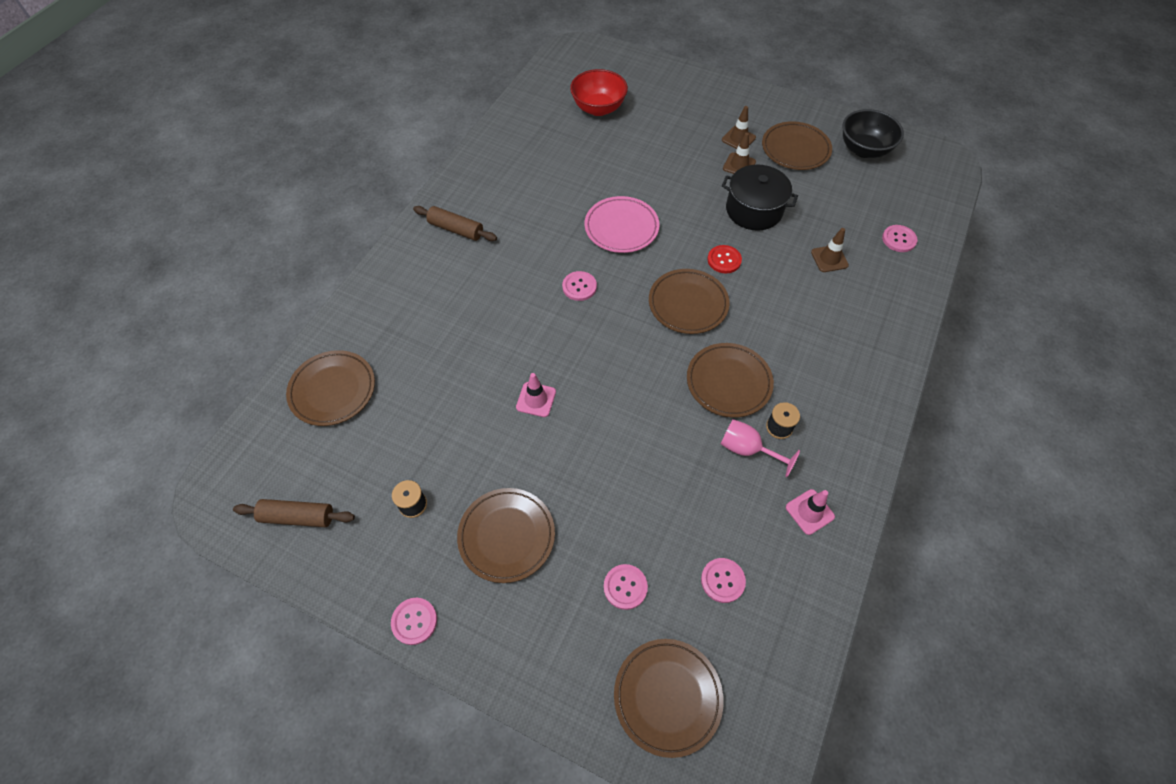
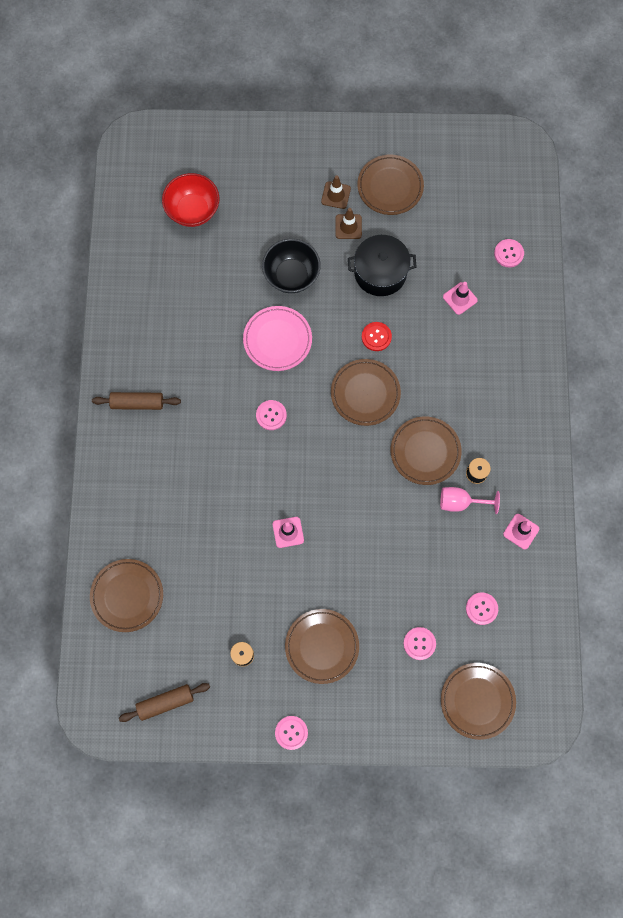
camera: 25 degrees left, 15 degrees up
(829, 259) = (460, 298): brown traffic cone -> pink traffic cone
(864, 149) = (449, 162): black bowl -> black bowl (291, 275)

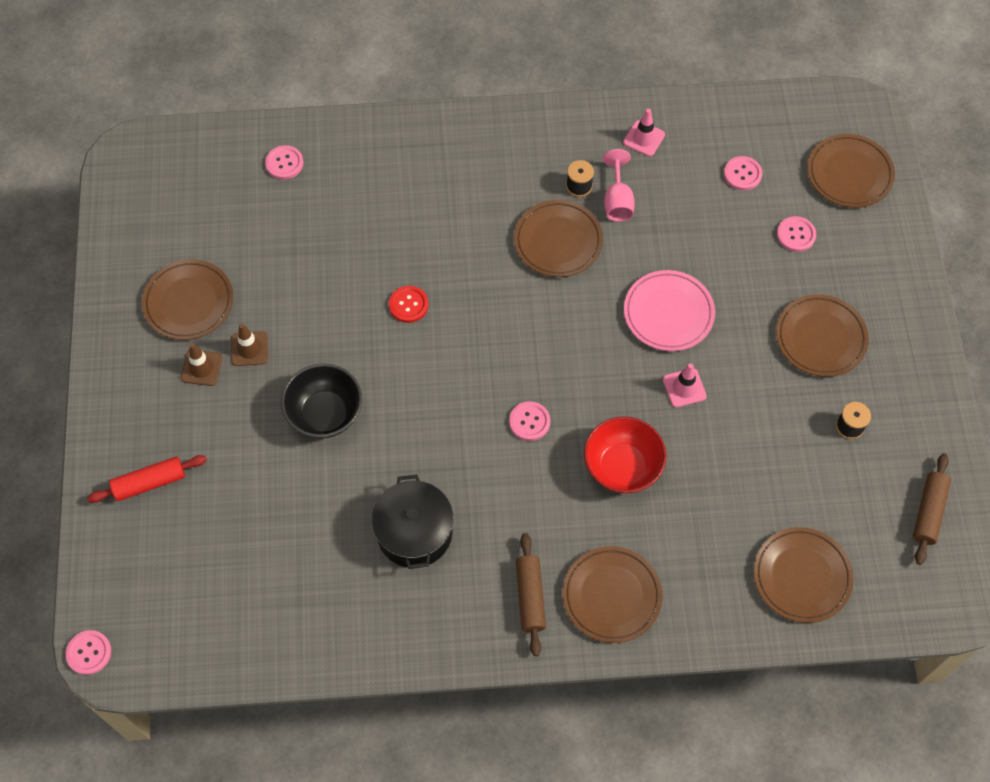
camera: 95 degrees left, 10 degrees down
(165, 702) = (928, 512): brown rolling pin -> brown rolling pin turned 45 degrees clockwise
(193, 210) = (227, 554): red bowl -> red bowl (622, 467)
(251, 163) = (149, 482): none -> red rolling pin
(277, 340) = (421, 423): pink plate -> pink plate (668, 313)
(291, 732) = (930, 363): pink button -> pink button (89, 653)
(365, 393) = (488, 312): brown plate -> brown plate (611, 596)
(380, 273) = (316, 306): black pot -> black pot (414, 532)
(460, 298) = (349, 213): pink traffic cone -> none

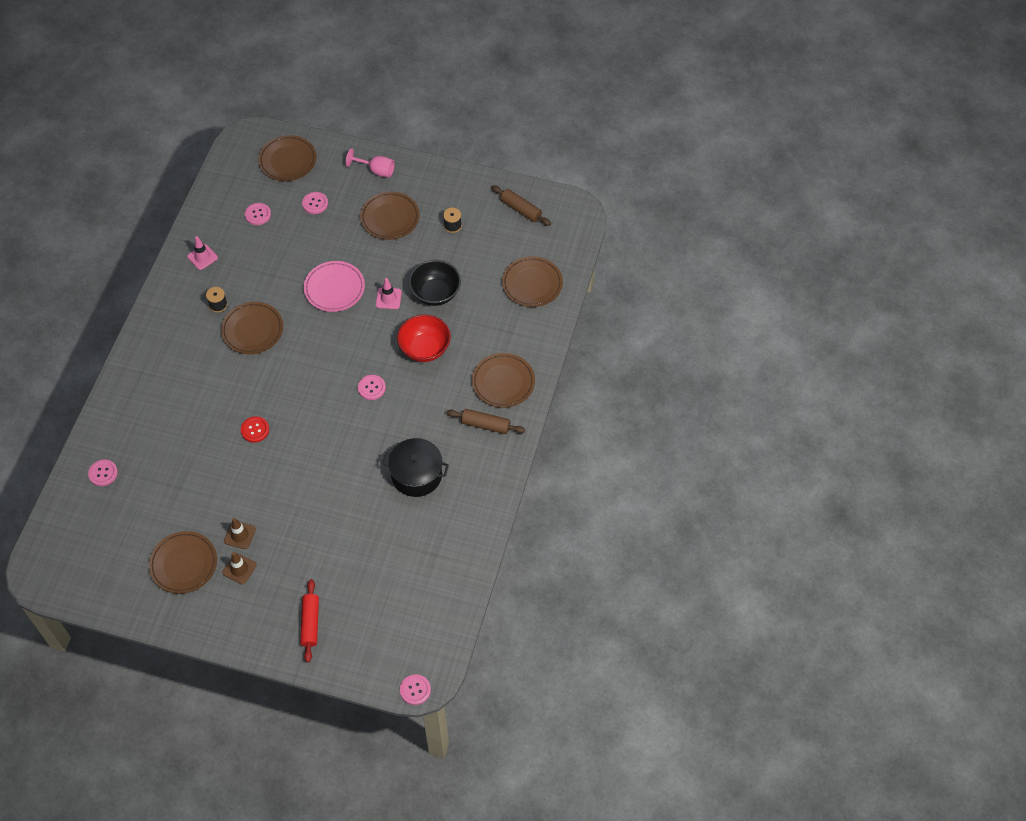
camera: 70 degrees left, 5 degrees down
(325, 414) = (310, 502): black bowl -> black bowl (435, 293)
(617, 201) = (241, 287): pink goblet -> pink goblet (376, 170)

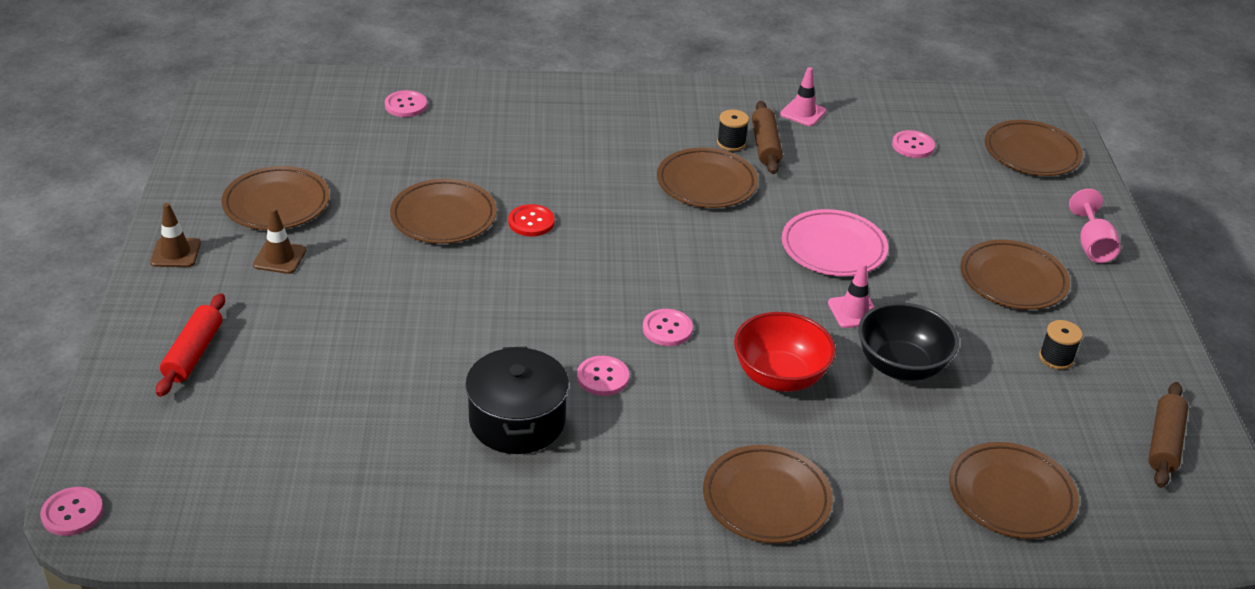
camera: 70 degrees right, 20 degrees down
(232, 475) = (443, 216): none -> brown plate
(239, 535) = (339, 246): brown traffic cone -> brown traffic cone (175, 253)
(310, 623) = (193, 353): red rolling pin -> red rolling pin turned 60 degrees counterclockwise
(315, 203) = (976, 195): pink button -> pink button (603, 377)
(485, 425) = (660, 493): brown rolling pin -> brown rolling pin (765, 146)

